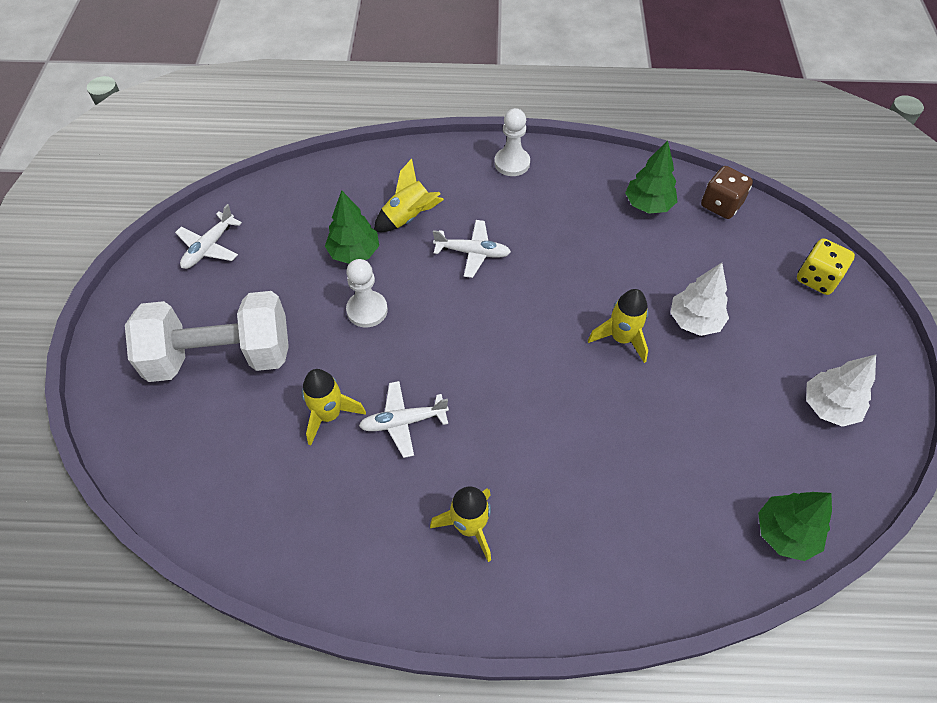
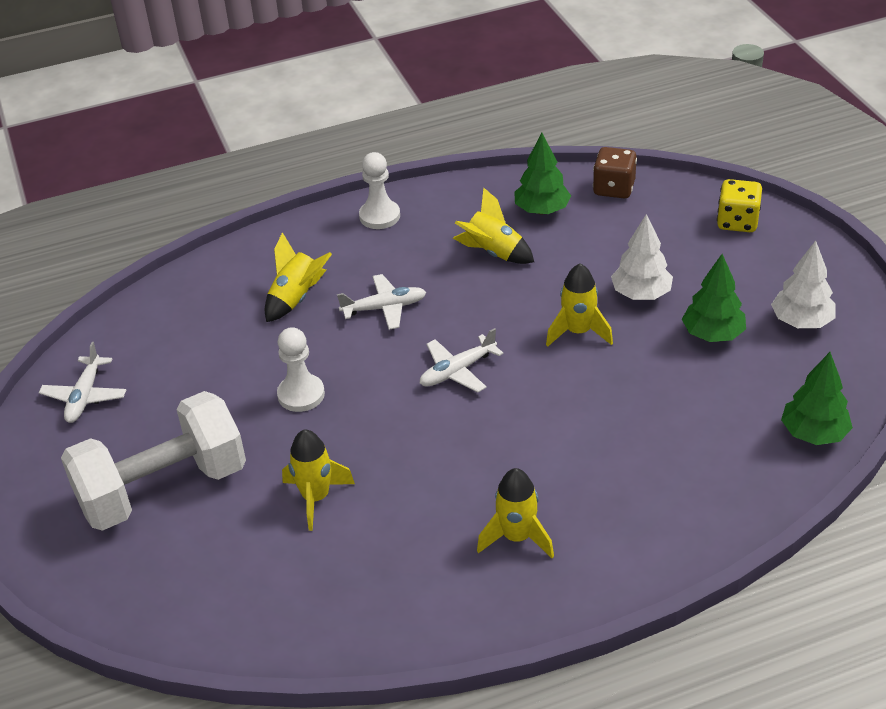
camera: 20 degrees left, 15 degrees down
(354, 252) = (255, 348): green tree -> green tree (712, 334)
(403, 422) = (398, 476): white plane -> white plane (457, 371)
(587, 232) = (493, 253): none -> yellow rocket

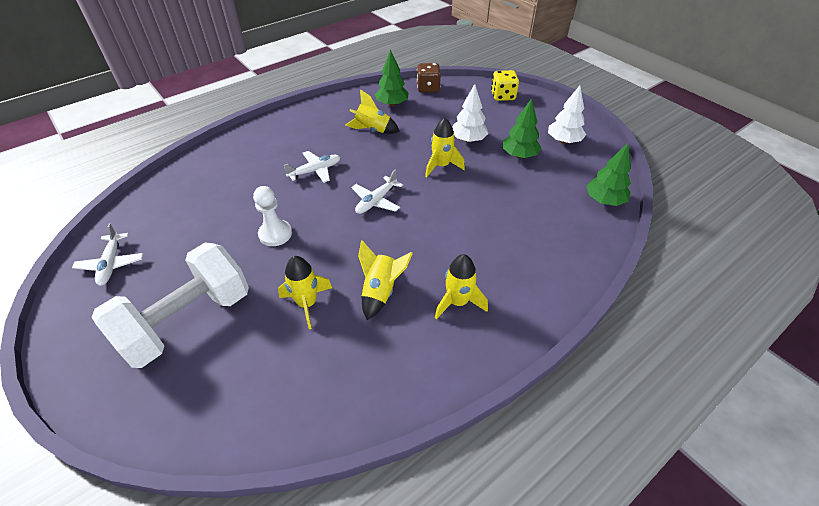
camera: 20 degrees left, 5 degrees up
(296, 299) = (255, 174): yellow rocket -> yellow rocket (381, 291)
(379, 216) = (295, 120): white pawn -> none

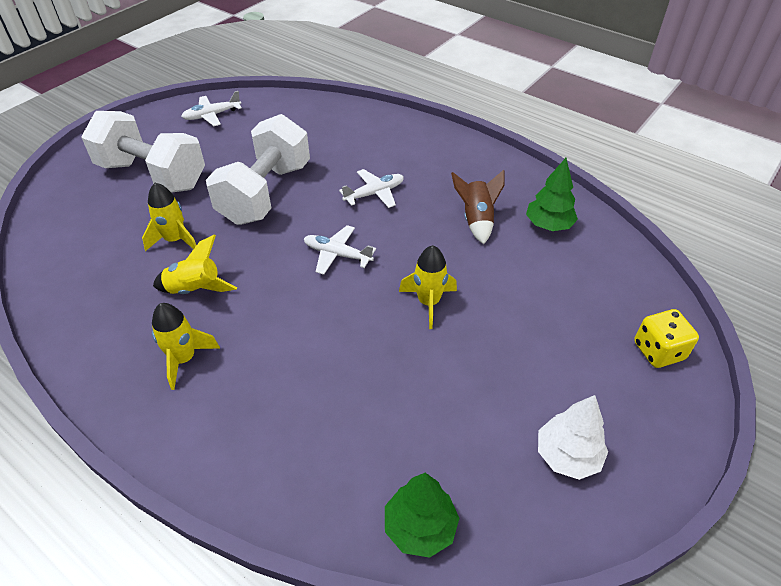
camera: 75 degrees right, 0 degrees up
(275, 234) = (265, 193): white pawn -> white dumbbell
(315, 171) = (374, 193): white plane -> white plane turned 75 degrees counterclockwise
(372, 130) = (476, 220): yellow rocket -> brown rocket
(428, 88) = (616, 254): brown dice -> none
(468, 140) = (505, 323): white tree -> none
(519, 155) = (494, 392): green tree -> none

